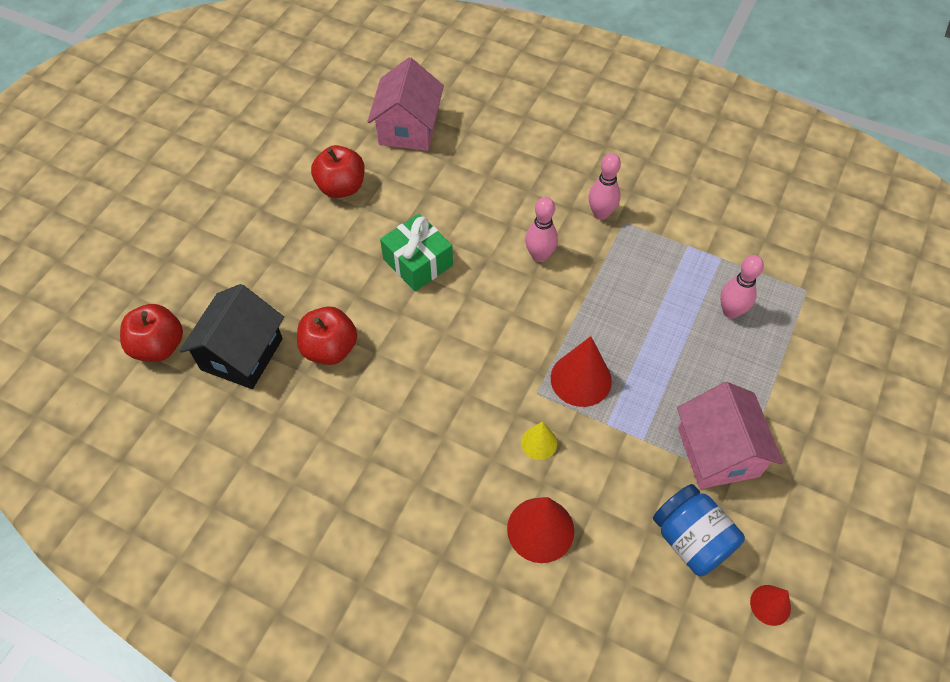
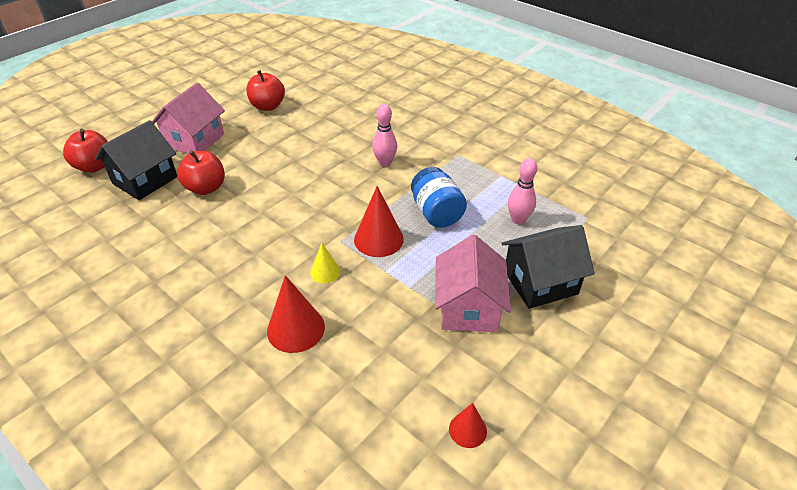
camera: 15 degrees right, 15 degrees down
(408, 128) = (330, 84): pink house -> pink house (195, 140)
(418, 262) = (295, 152): green gift -> none
(601, 213) = (442, 147): pink bowling pin -> none
(691, 539) = (418, 364): blue jar -> blue jar (436, 213)
(783, 398) = (540, 282): none -> black house

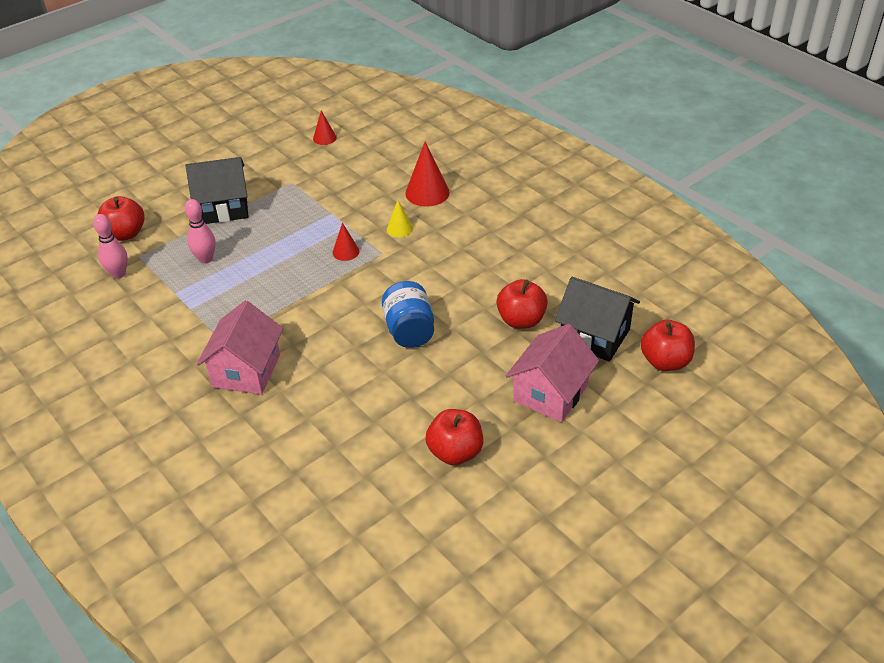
camera: 170 degrees left, 0 degrees up
(145, 180) = (594, 336): black house -> black house turned 75 degrees clockwise
(378, 239) = (346, 252): red cone -> red cone, size x0.57
(385, 163) = (313, 336): pink bowling pin -> pink bowling pin (118, 274)
(436, 213) = (281, 272): blue jar -> blue jar (409, 330)
(468, 307) = (291, 196): pink house -> pink house (246, 371)
(623, 240) = (125, 234): none -> red apple

